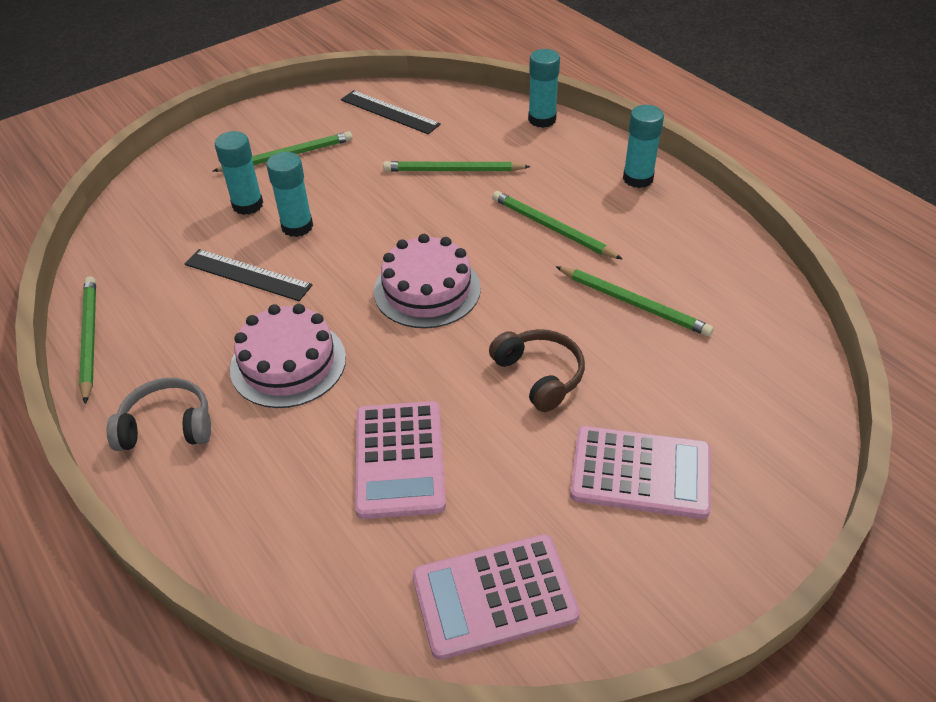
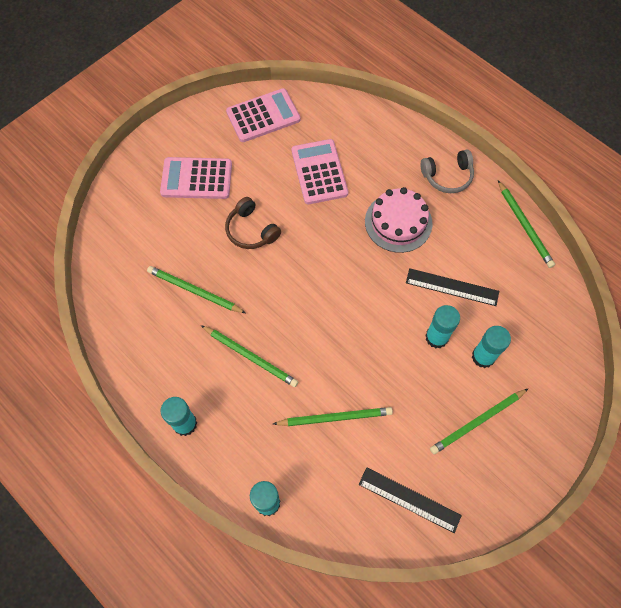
camera: 170 degrees right, 20 degrees up
(427, 290) = (329, 287): pink cake -> none

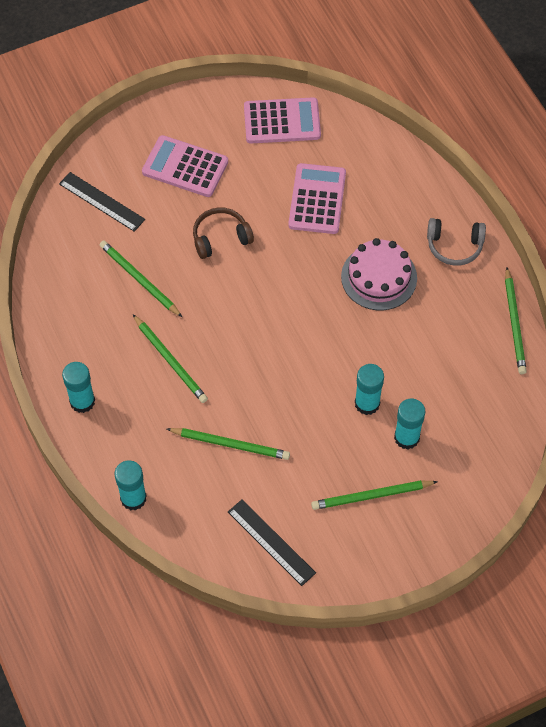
camera: 20 degrees right, 5 degrees down
(251, 230) = (220, 237): brown headphones -> brown headphones turned 90 degrees clockwise
(452, 287) = (406, 360): black ruler -> black ruler (101, 202)

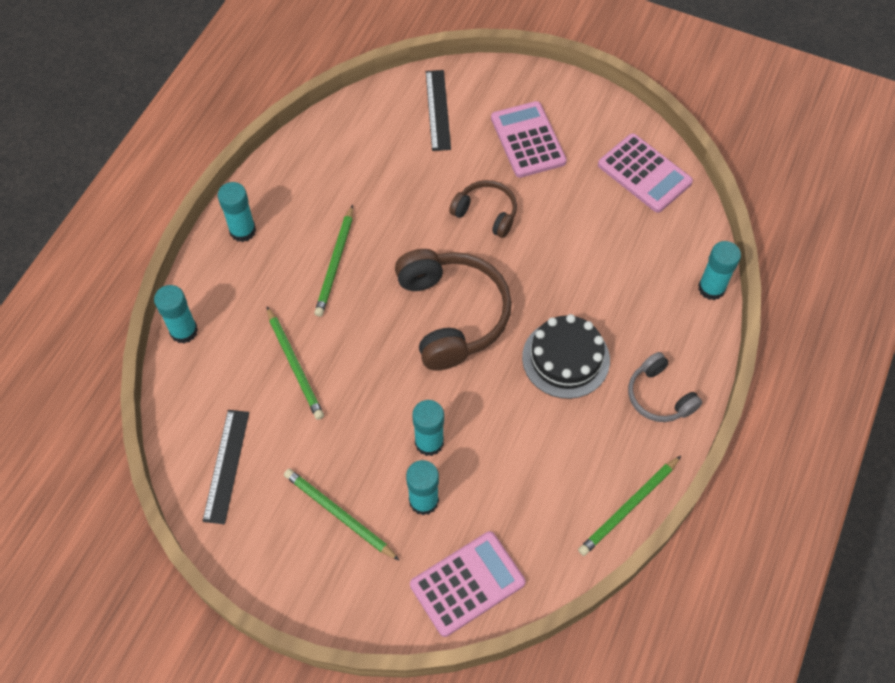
camera: 50 degrees right, 0 degrees up
(139, 280) = (391, 187): green pencil -> none
(282, 318) = (452, 315): none -> brown headphones
(317, 199) = (595, 254): pink calculator -> pink calculator (467, 583)
(379, 277) = (566, 358): pink cake -> black cake
(405, 155) = (711, 288): none -> turquoise glue stick

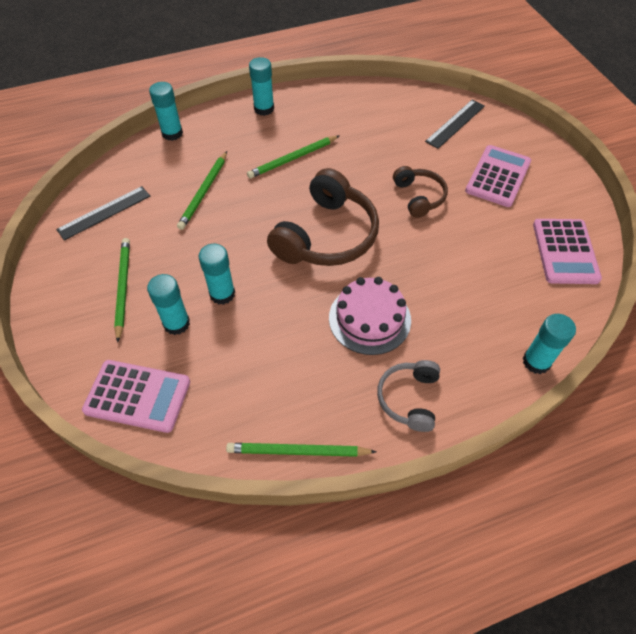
camera: 45 degrees right, 5 degrees down
(566, 358) = (369, 319): black cake -> pink cake

